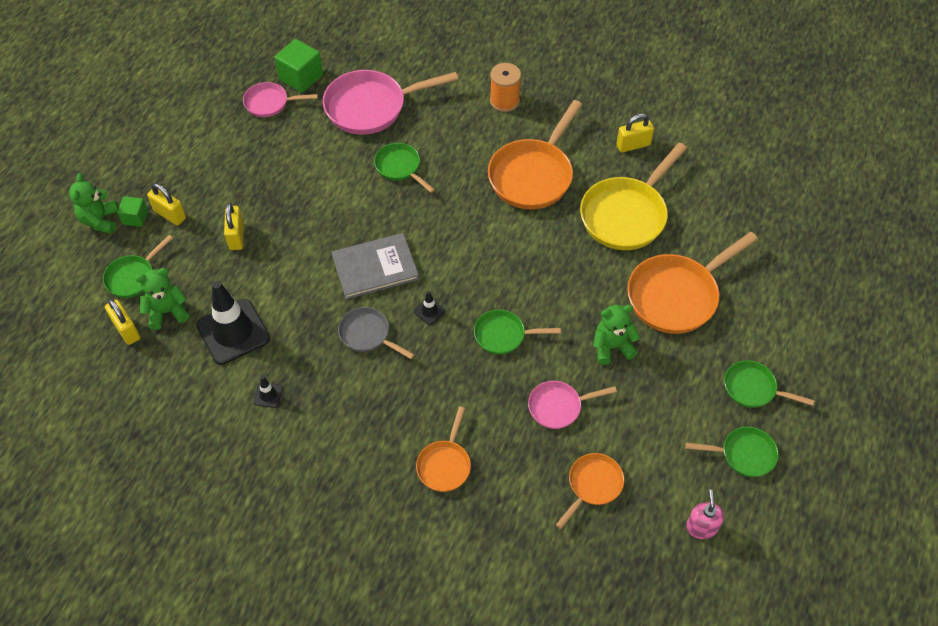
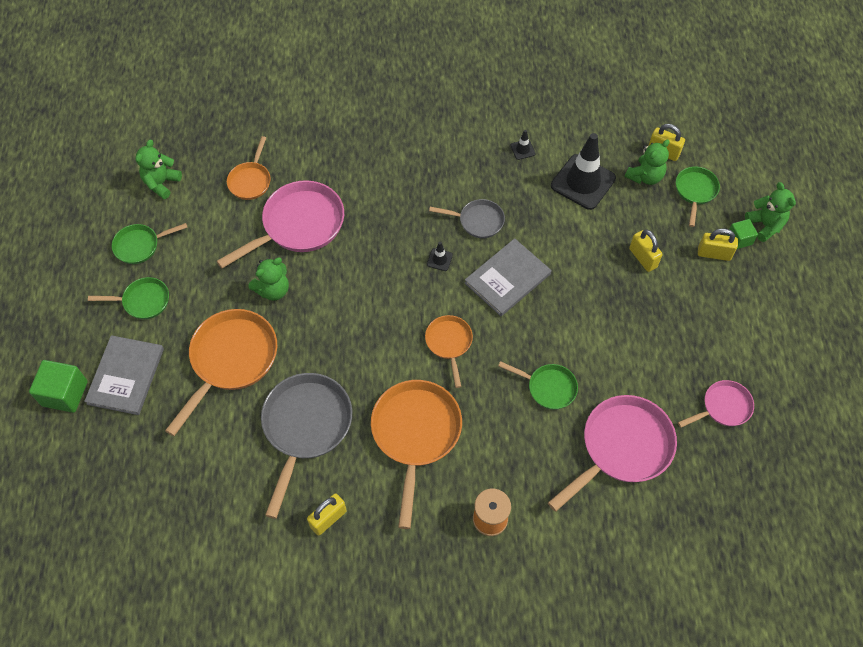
camera: 155 degrees right, 5 degrees up
(301, 77) = (718, 454): green cube -> green cube (65, 393)
(445, 465) = (365, 154): orange pan -> orange pan (449, 343)
(503, 335) = (368, 264): green pan -> none
(558, 407) = (298, 225): pink pan -> pink pan, size x1.83
(626, 215) = (305, 427): yellow pan -> grey pan
(701, 527) = (161, 183): pink soap dispenser -> green teddy bear
(785, 320) = (126, 376): none -> grey book

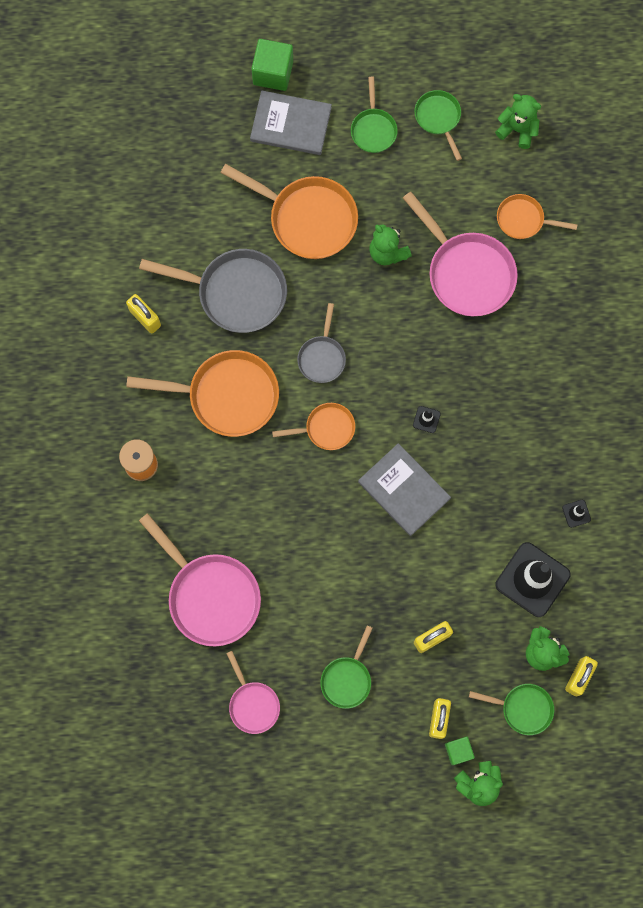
camera: 90 degrees right, 15 degrees up
(478, 221) = (476, 460): grey pan -> grey pan (322, 357)
(548, 387) = (276, 526): green pan -> green pan (347, 679)

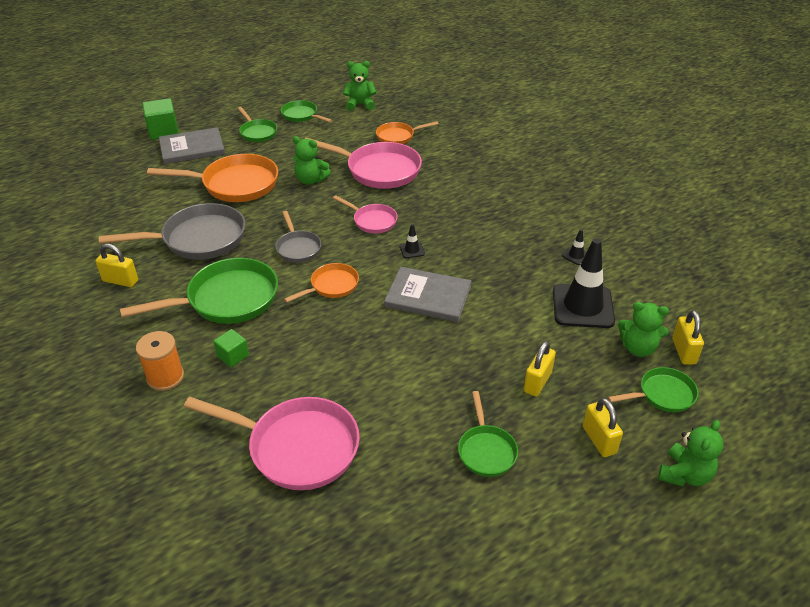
camera: 30 degrees left, 35 degrees down
(227, 396) = (227, 299): orange pan -> green pan
(253, 704) = (405, 521): pink pan -> pink pan (372, 221)
(458, 751) = (640, 456): green cube -> green cube (233, 356)

